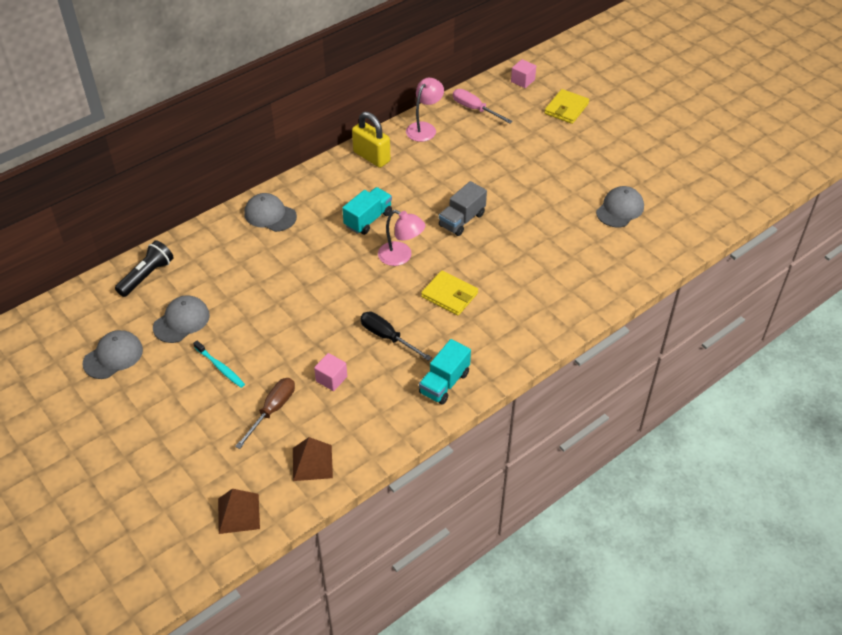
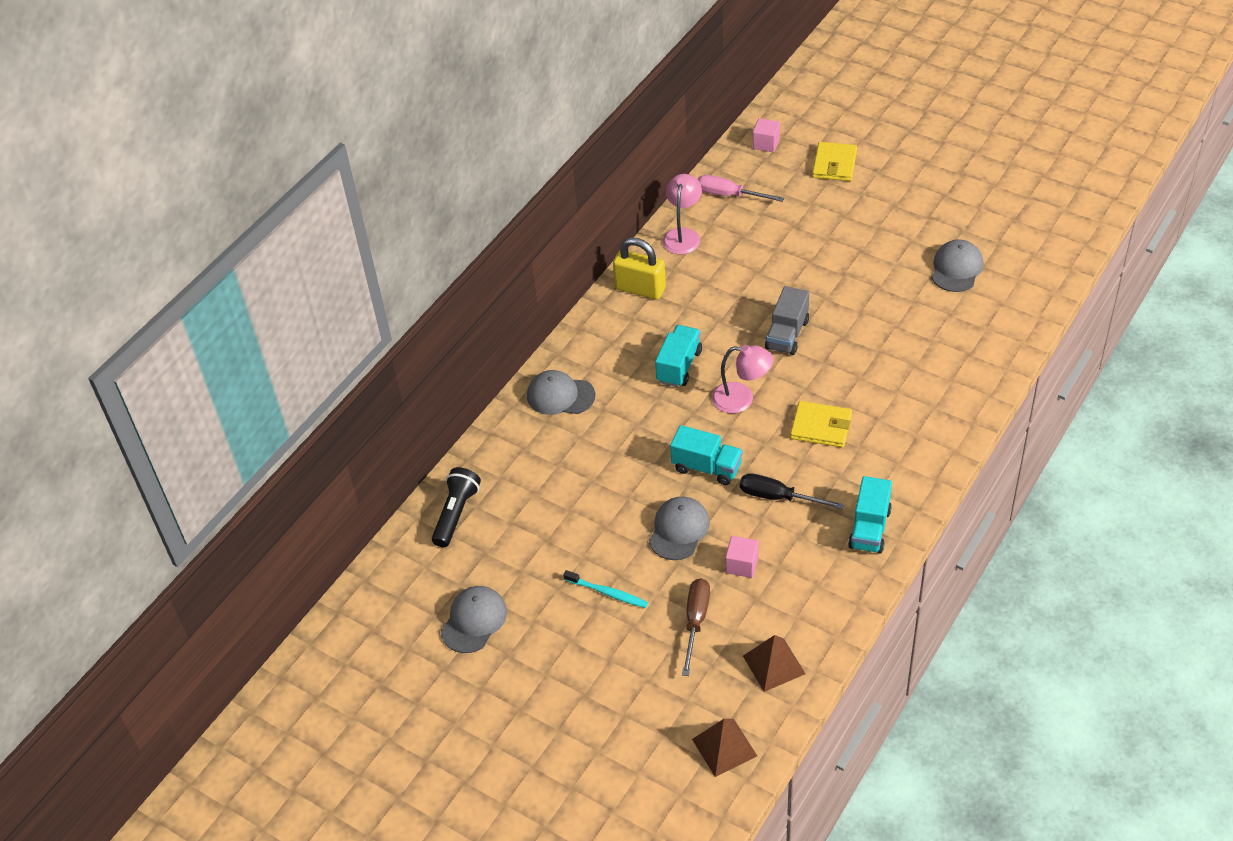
camera: 15 degrees left, 0 degrees up
(181, 321) = (530, 554): grey cap -> grey cap (679, 530)
(346, 299) = (707, 467): none -> turquoise truck

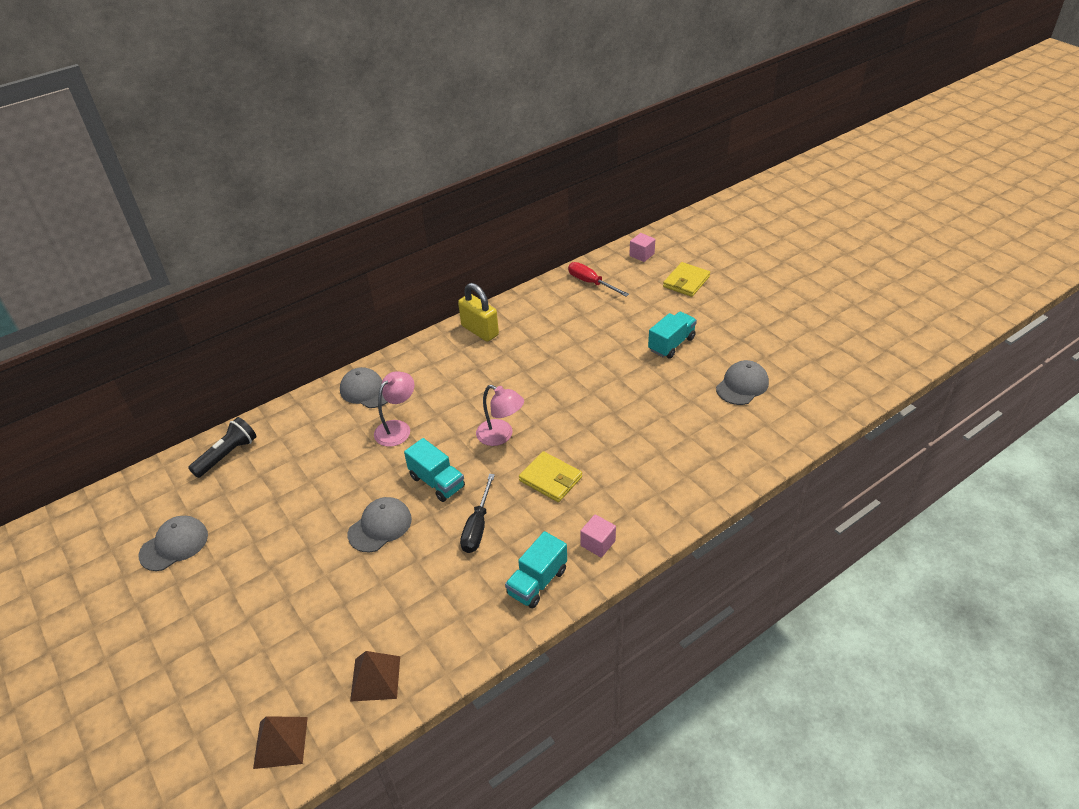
camera: 20 degrees right, 5 degrees down
(607, 593) = (288, 559): turquoise toothbrush -> none
(679, 366) = (469, 395): turquoise truck -> turquoise truck (671, 344)
(683, 235) = (537, 301): pink lamp -> pink lamp (397, 428)
(695, 621) = (338, 612): brown screwdriver -> none
(729, 195) = (591, 283): pink screwdriver -> red screwdriver
(742, 565) = (410, 575): pink cube -> pink cube (598, 543)
(778, 497) = (477, 526): black screwdriver -> black screwdriver turned 120 degrees counterclockwise
(787, 334) = (570, 396): grey truck -> none

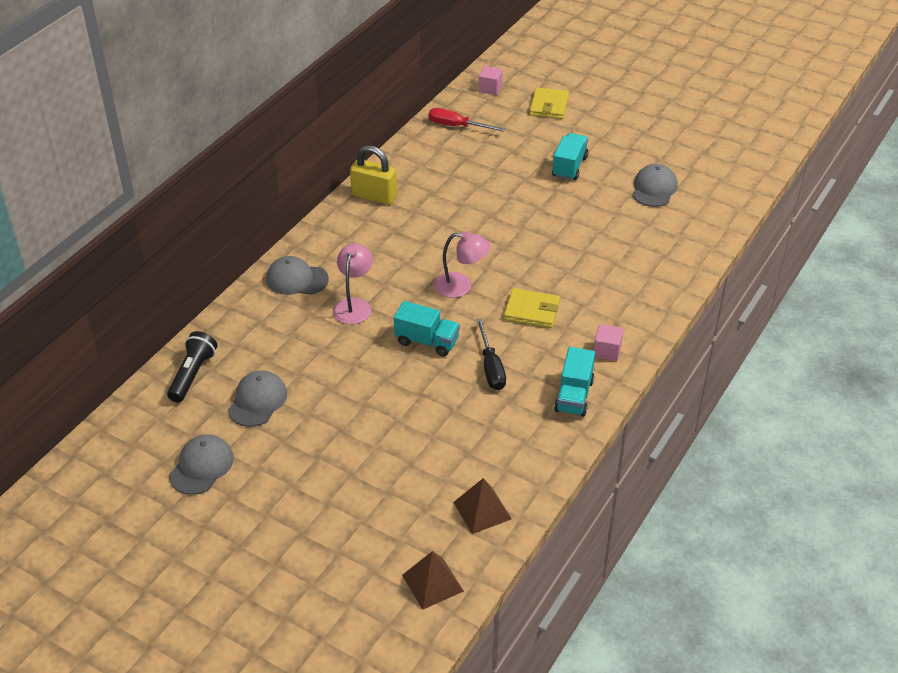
camera: 25 degrees left, 0 degrees up
(380, 526) = (399, 393): grey cap -> grey cap (257, 401)

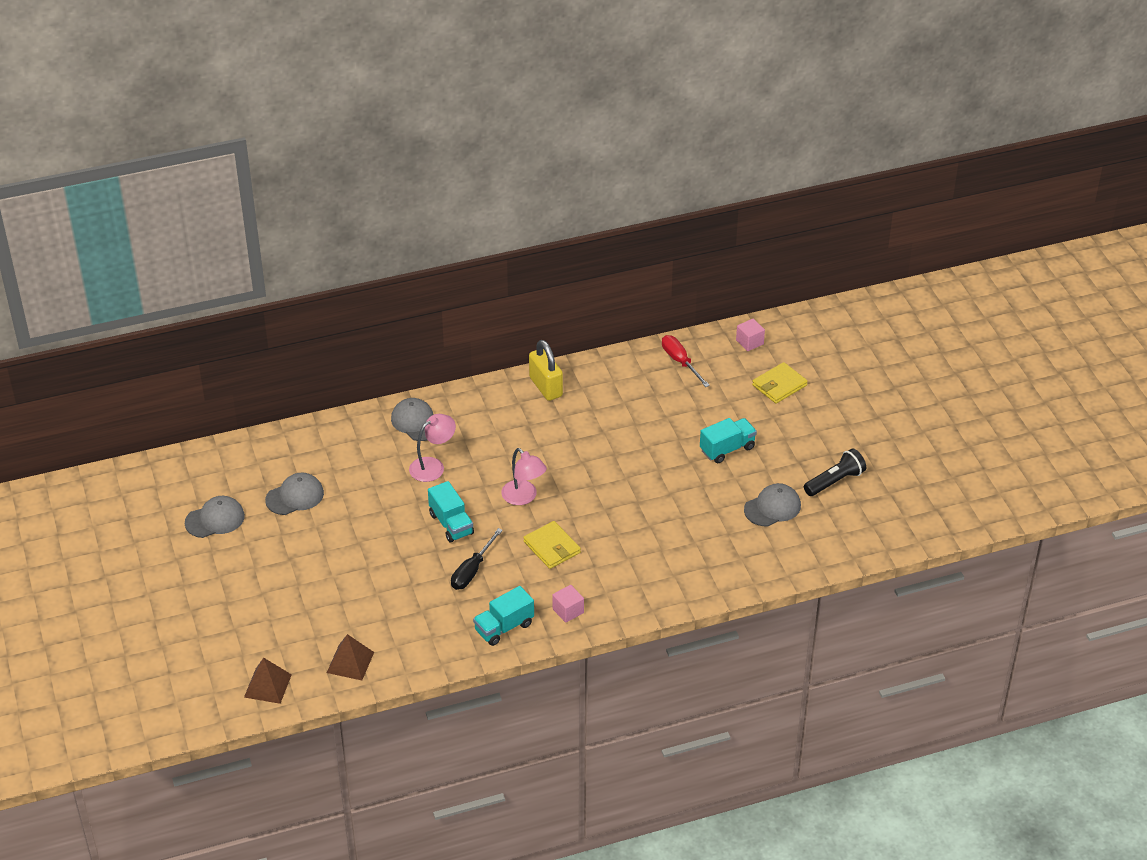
camera: 40 degrees right, 0 degrees up
(193, 374) = (275, 452): black flashlight -> black flashlight (835, 481)

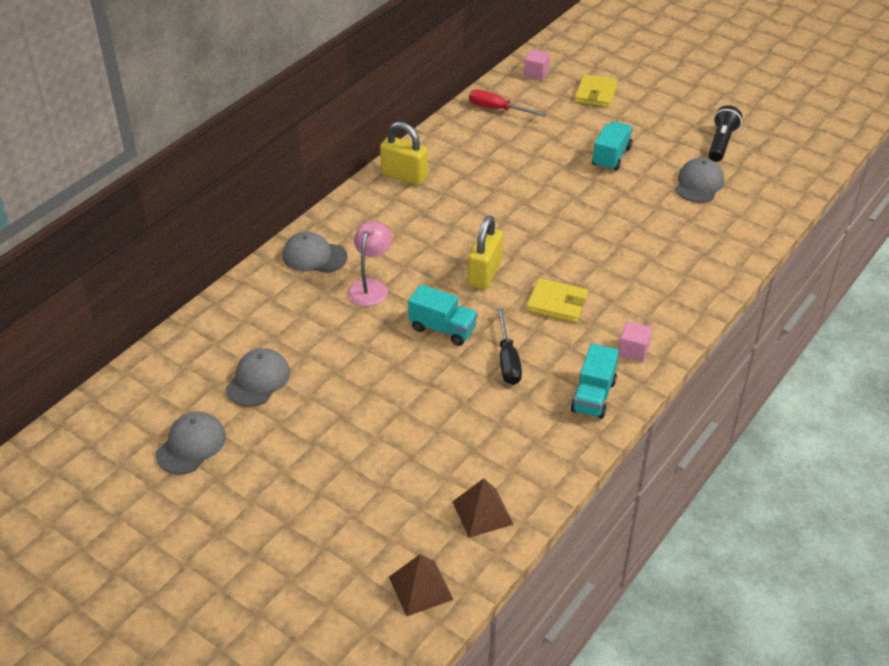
camera: 35 degrees left, 0 degrees up
(524, 497) = (484, 273): pink lamp -> yellow padlock

